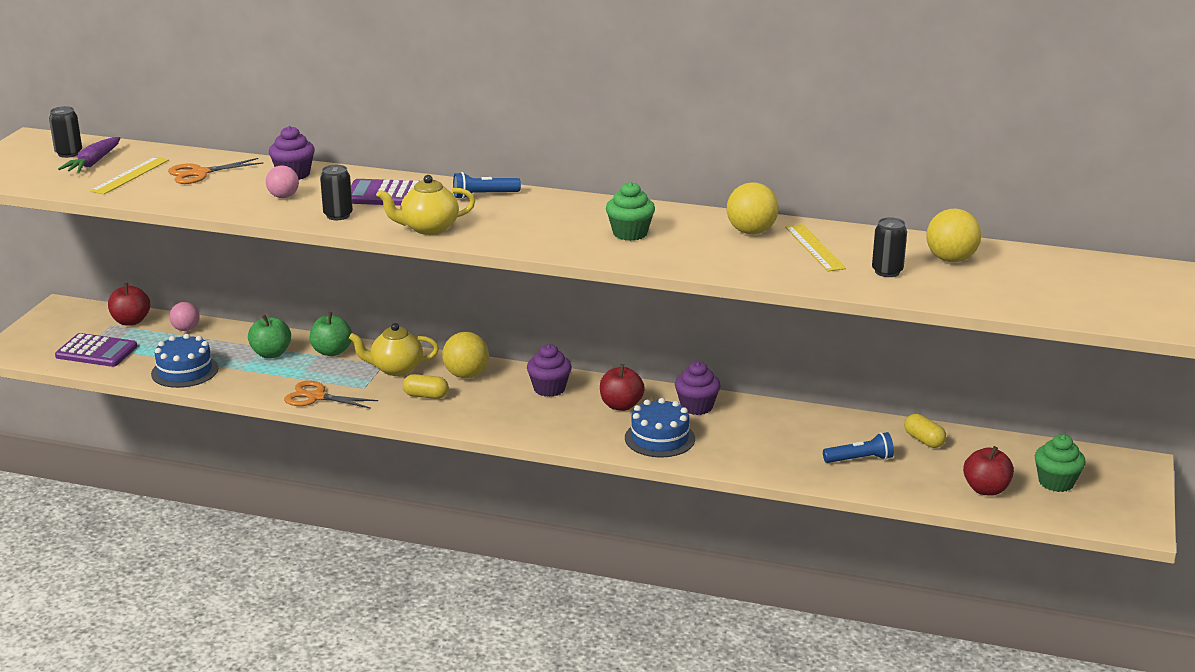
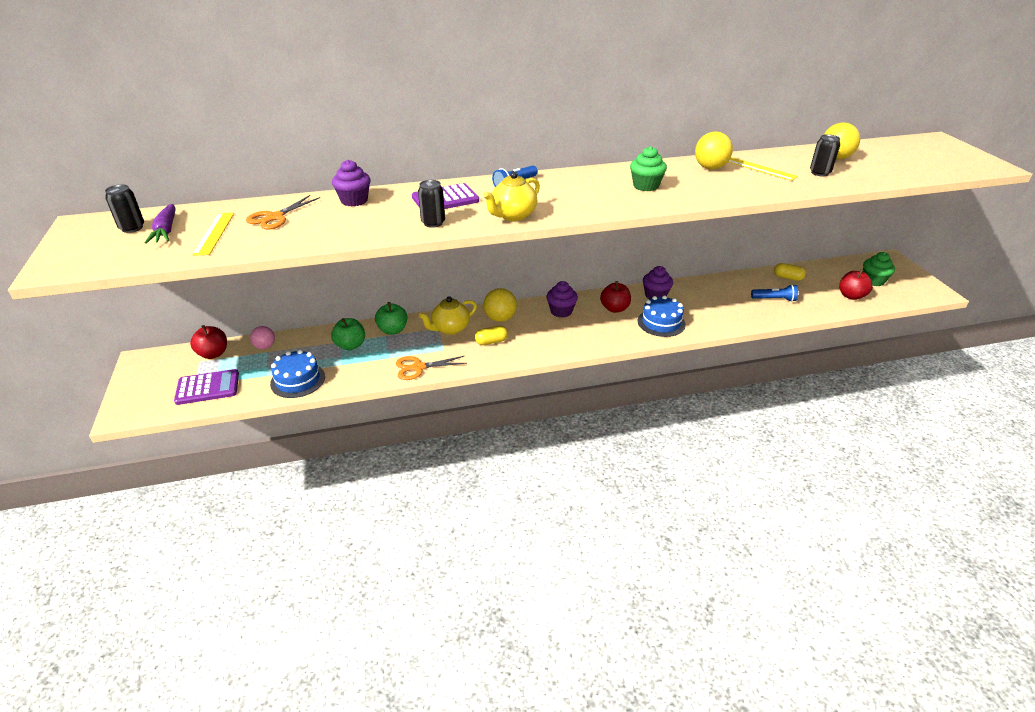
camera: 30 degrees left, 10 degrees up
(283, 196) = (370, 219): pink ball -> none
(860, 459) = (774, 299): blue flashlight -> blue flashlight turned 45 degrees clockwise

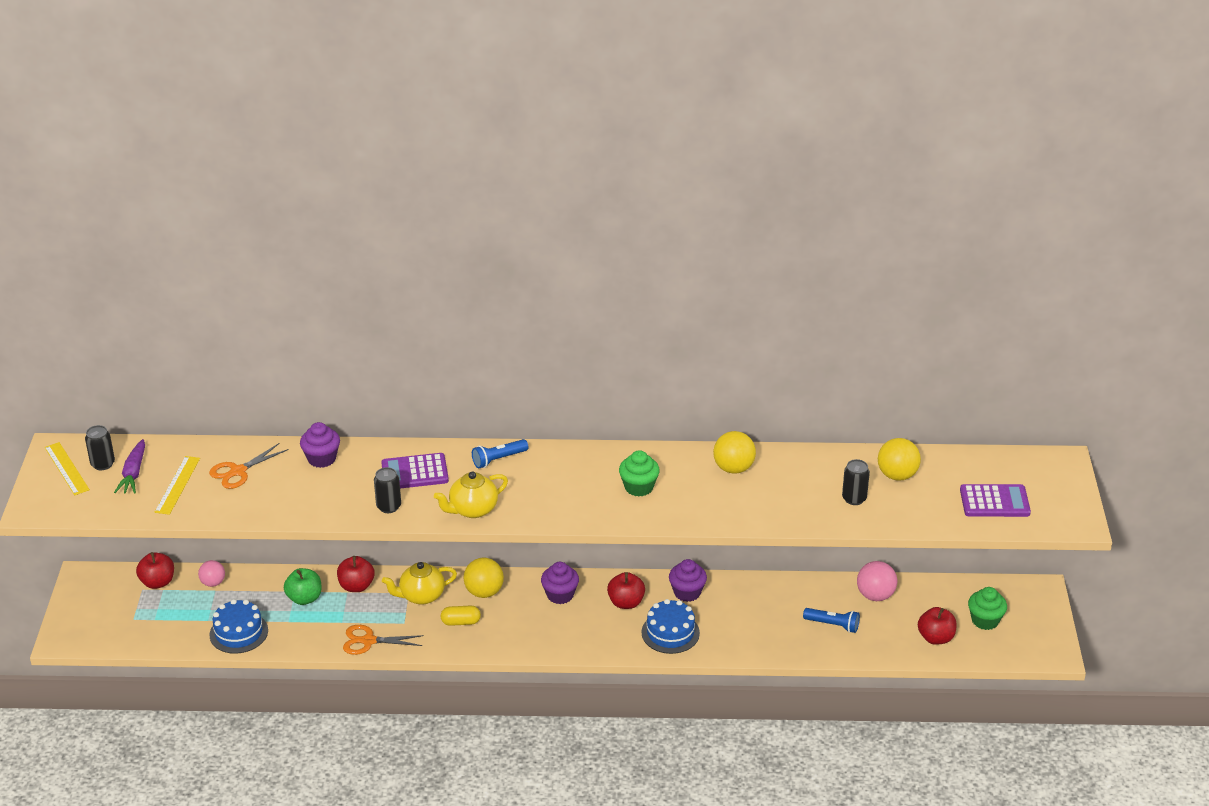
camera: 15 degrees right, 0 degrees up
(207, 388) = (146, 624): purple calculator -> purple calculator (994, 502)
(393, 330) = (356, 586): green apple -> red apple
(759, 168) = (789, 479): yellow ruler -> yellow ruler (66, 468)
(788, 278) = (875, 595): yellow capsule -> pink ball

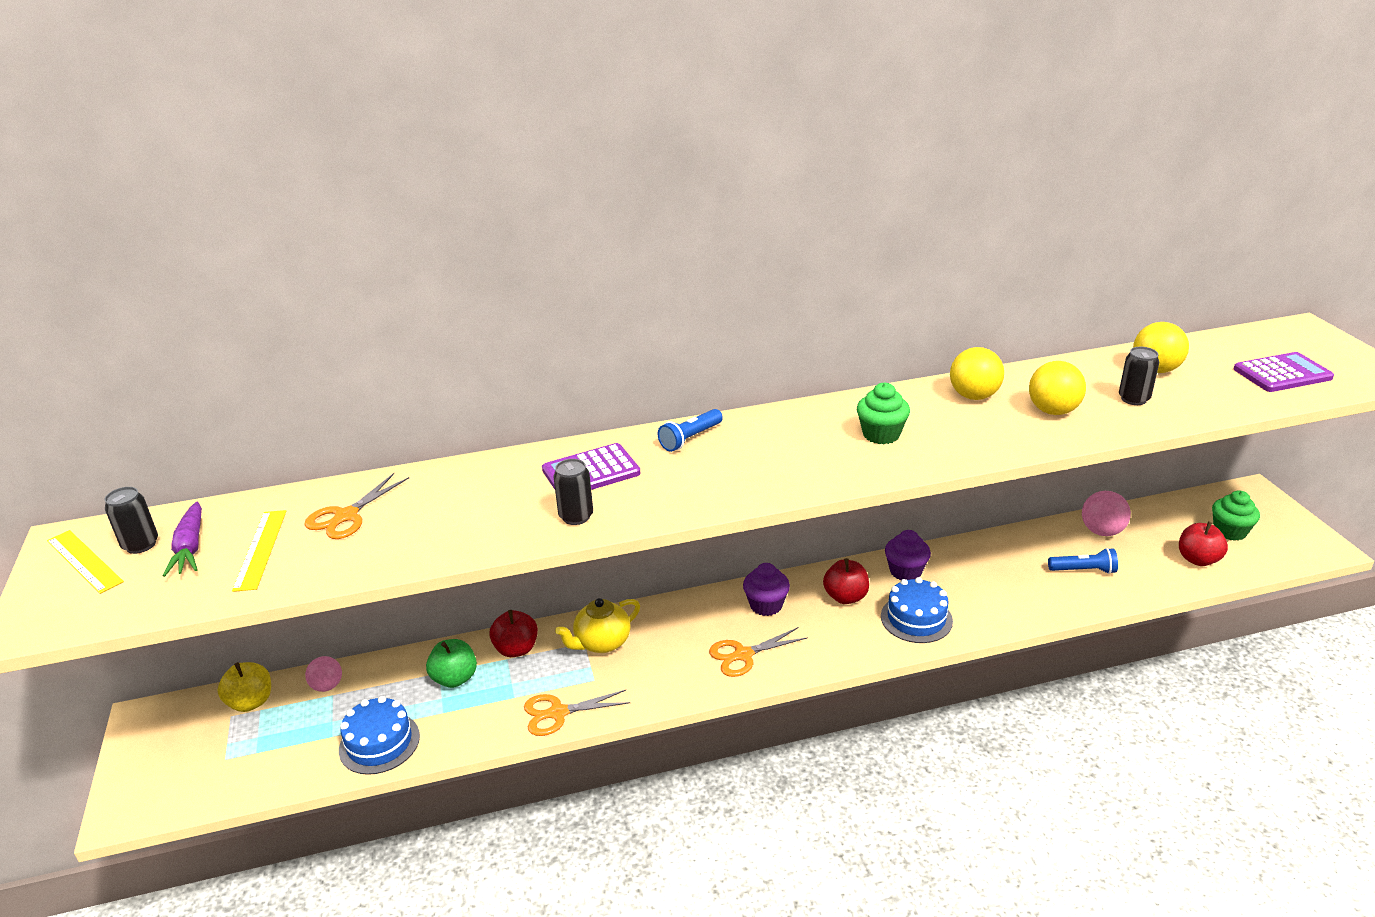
camera: 15 degrees left, 5 degrees down
(158, 582) = (251, 702): red apple -> yellow apple
(321, 459) = (459, 480): purple cupcake -> none
(461, 622) = (664, 663): yellow capsule -> none
(472, 510) = (691, 498): yellow teapot -> none
(484, 592) = (675, 621): yellow ball -> yellow ball (1053, 411)
(522, 630) = (743, 655): none -> orange scissors

